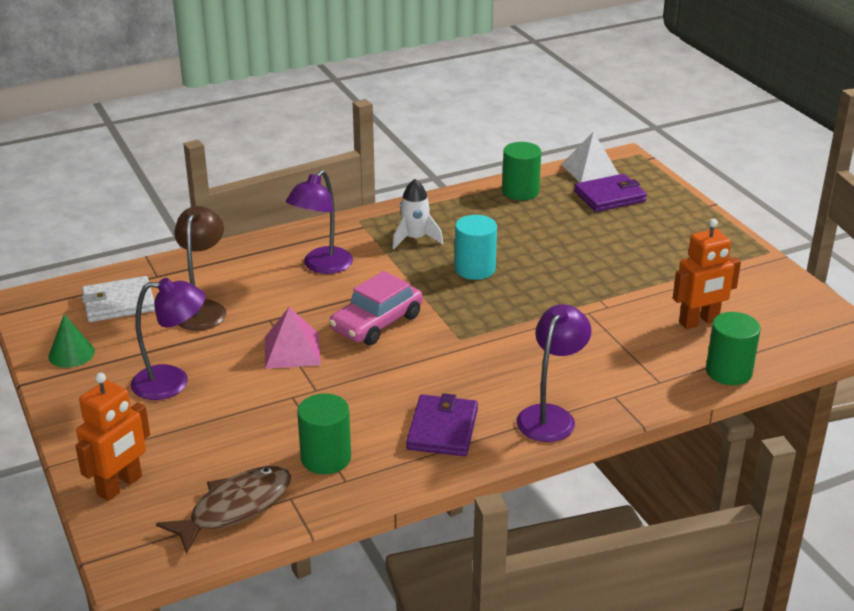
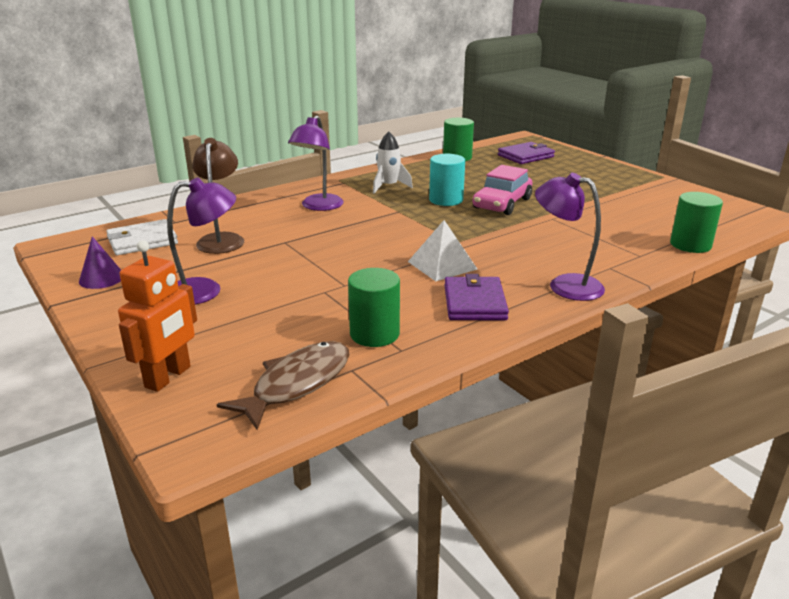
camera: 10 degrees left, 5 degrees down
(71, 354) = (101, 278): green cone -> purple cone
(292, 350) = (312, 260): pink pyramid -> none
(377, 323) = (380, 237): pink car -> pink car (502, 203)
(550, 416) = (565, 285): purple lamp -> purple lamp turned 75 degrees counterclockwise
(590, 170) = (502, 144): white pyramid -> white pyramid (442, 265)
(699, 322) = (643, 217): orange robot -> none

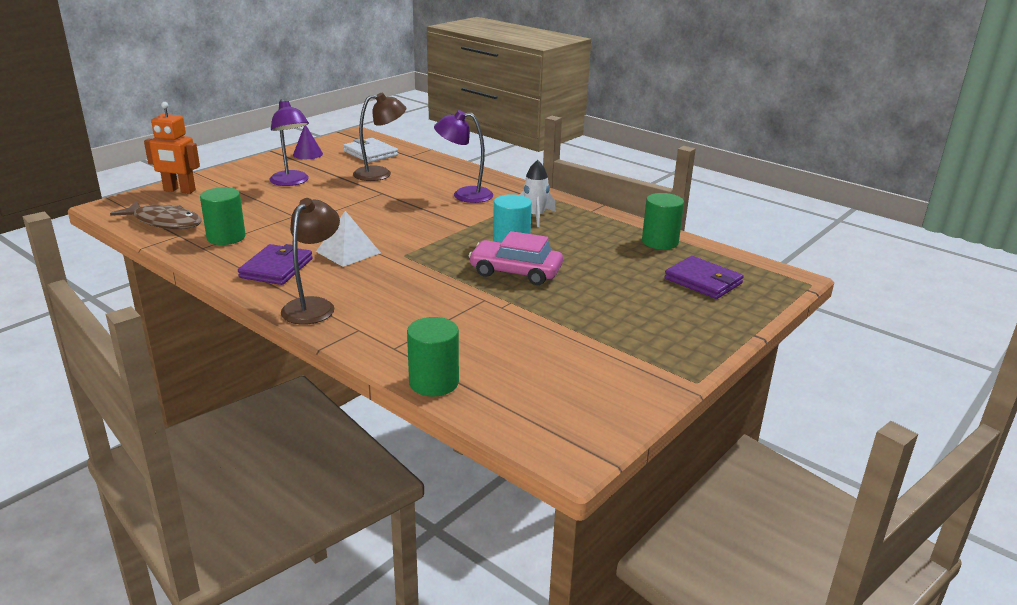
camera: 75 degrees right, 0 degrees up
(474, 302) = (276, 268): purple wallet -> purple wallet turned 60 degrees counterclockwise
(565, 285) = (314, 306): purple lamp -> brown lamp

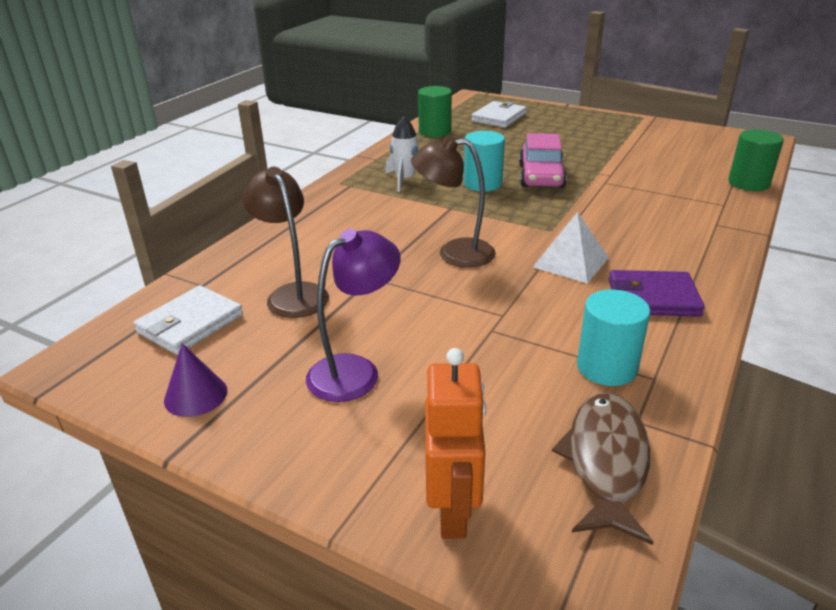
camera: 100 degrees left, 5 degrees up
(226, 237) = (606, 367): green cylinder -> turquoise cylinder
(314, 306) = (704, 254): brown lamp -> brown lamp (454, 253)
(464, 195) = (358, 222): purple lamp -> none
(703, 281) = (499, 117): purple wallet -> white wallet

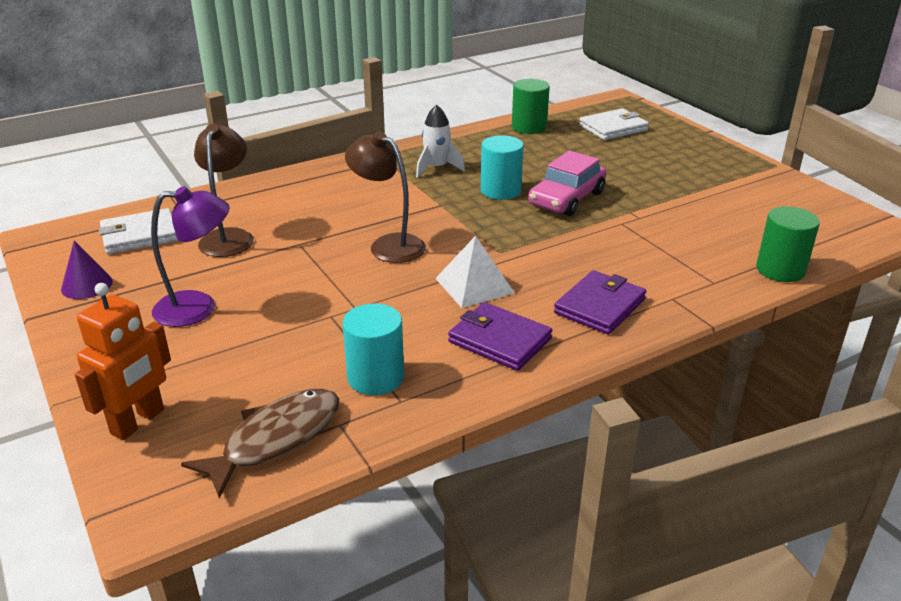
camera: 30 degrees right, 0 degrees up
(681, 246) = (600, 306): none -> purple wallet

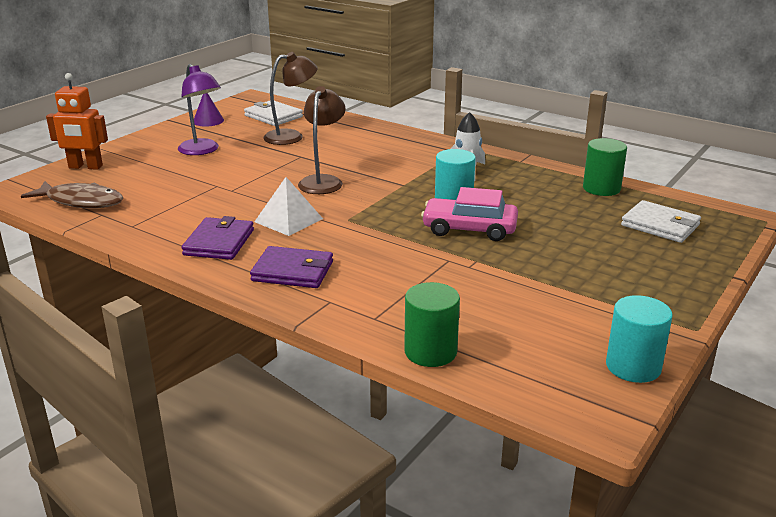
camera: 65 degrees right, 5 degrees down
(375, 377) = (153, 213): turquoise cylinder -> turquoise cylinder (633, 366)

